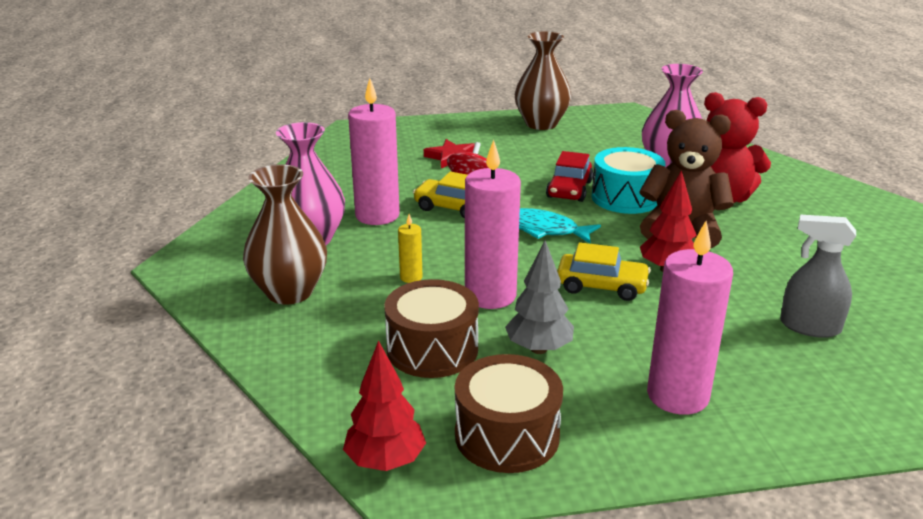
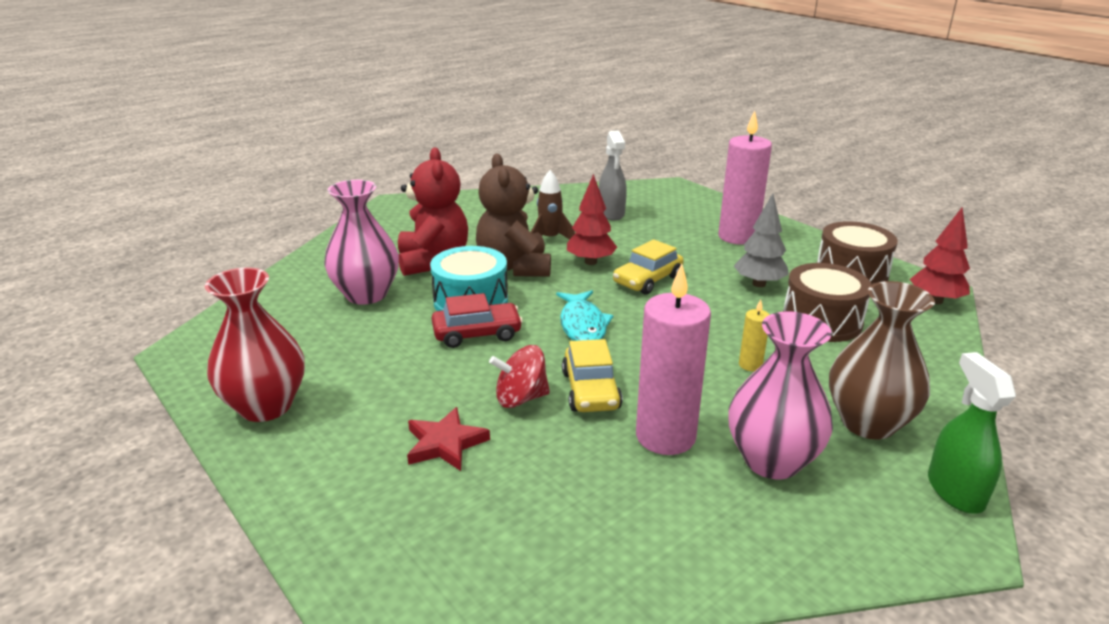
camera: 120 degrees left, 0 degrees up
(199, 287) = (955, 491): none -> green spray bottle
(490, 295) = (723, 319): pink candle -> none
(541, 124) = (265, 406): brown vase -> red vase
(601, 286) = (647, 280): yellow car -> yellow car turned 120 degrees counterclockwise
(742, 264) = (550, 239): none -> brown rocket

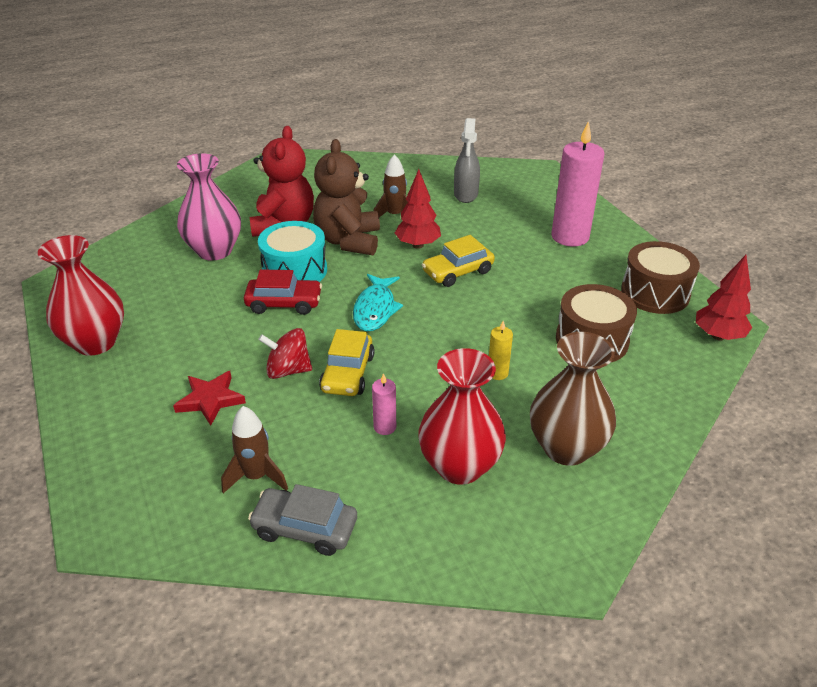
camera: 15 degrees right, 10 degrees up
(549, 515) = (256, 476): none -> brown rocket
(641, 561) = (305, 528): none -> grey car
(665, 436) = (385, 427): pink candle -> pink candle, size x0.45
(759, 284) = (557, 291): grey tree -> none
(771, 460) = (459, 466): pink vase -> red vase
(955, 491) = (600, 525): green spray bottle -> none

